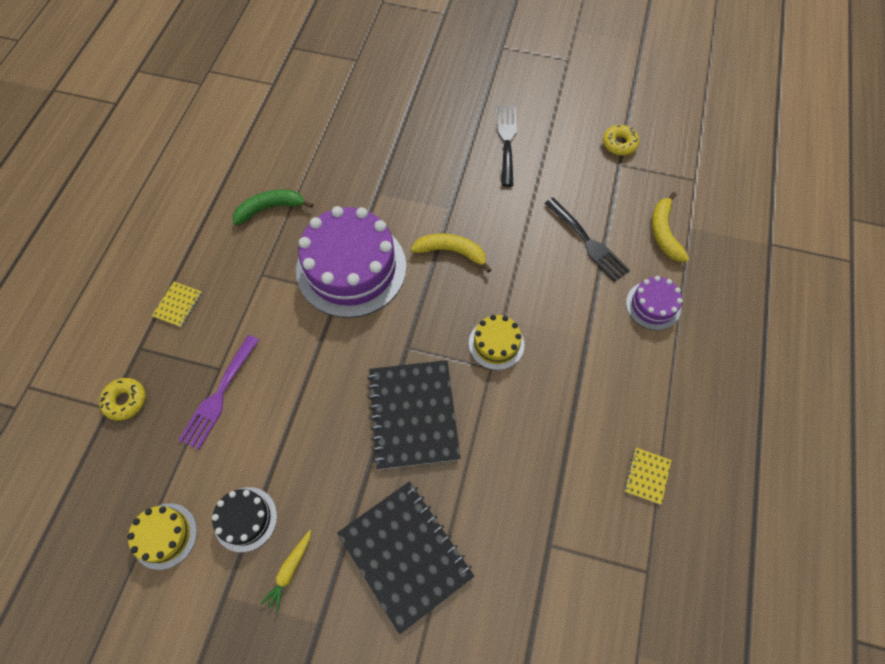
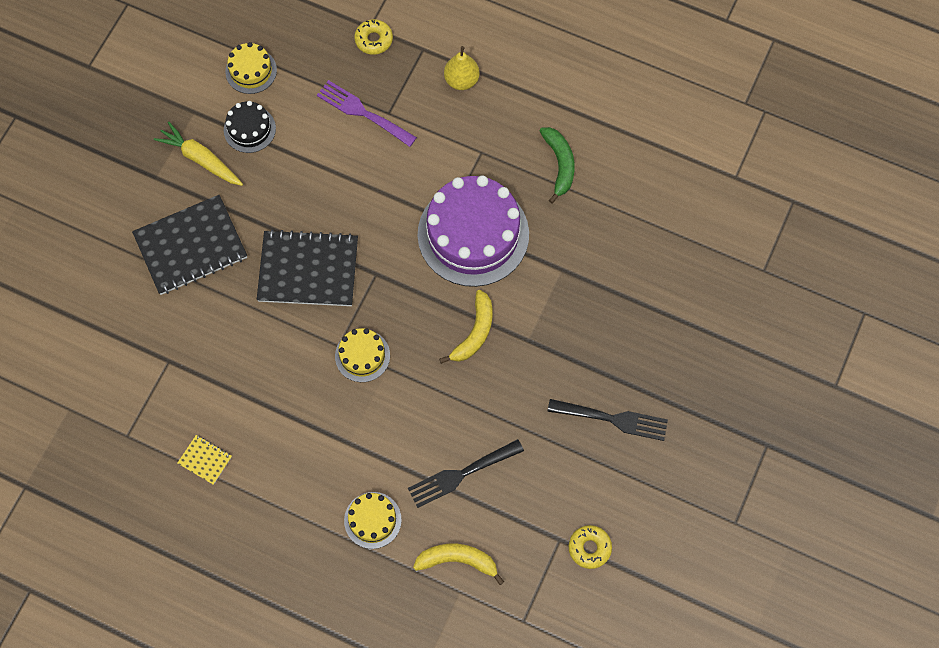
camera: 100 degrees right, 5 degrees up
(178, 305) = (461, 80): yellow notebook -> yellow pear
(290, 570) = (201, 159): yellow carrot -> yellow carrot, size x1.59
(653, 305) = (372, 520): purple cake -> yellow cake

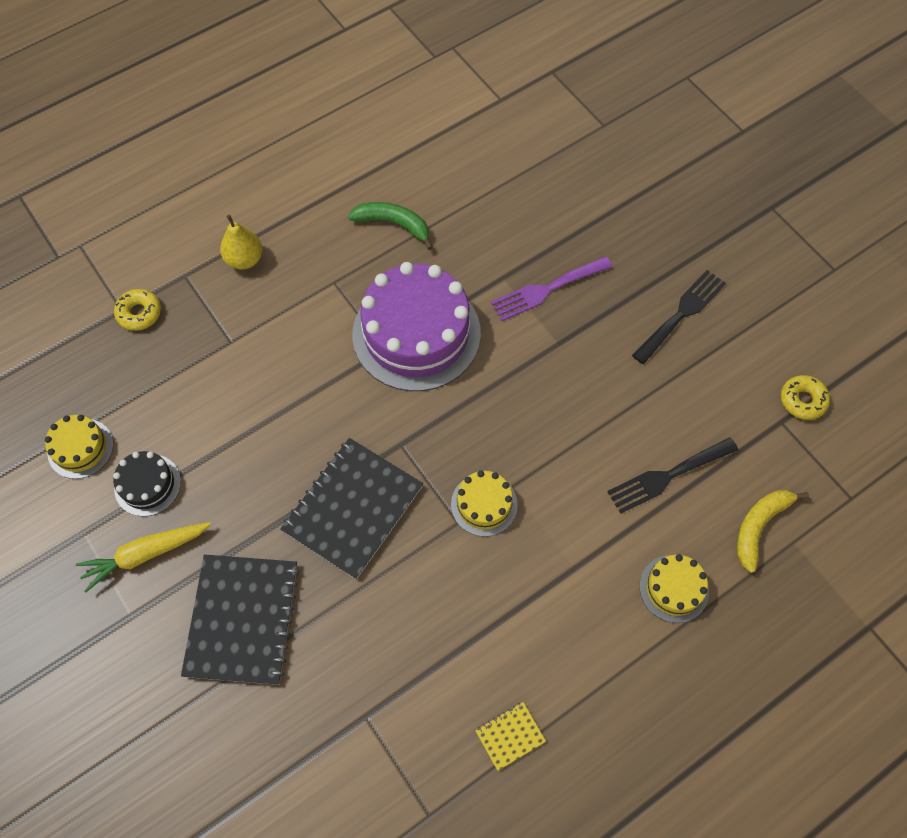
camera: 60 degrees left, 5 degrees down
(362, 112) = (212, 365): purple fork -> purple fork (546, 290)
(461, 474) = (667, 476): black fork -> black fork turned 60 degrees clockwise
(474, 332) = (522, 386): yellow banana -> none

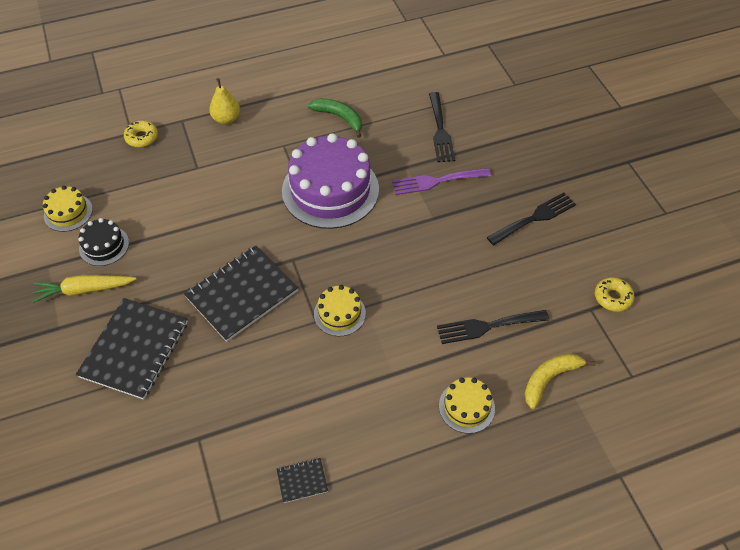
camera: 15 degrees right, 10 degrees down
(510, 736) = (302, 480): yellow notebook -> black notebook
(529, 214) = (440, 130): none -> black fork

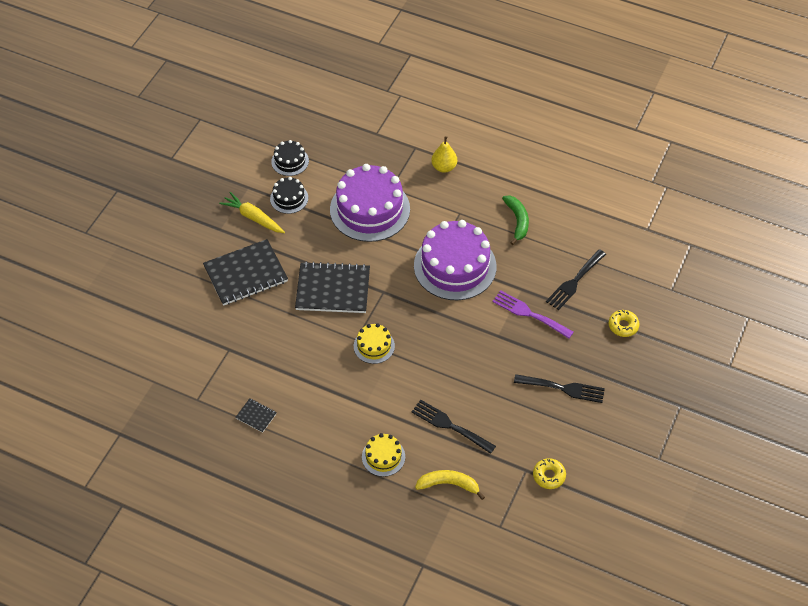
camera: 45 degrees right, 0 degrees up
(68, 212) = (290, 161): yellow cake -> black cake
(142, 137) = (379, 142): yellow donut -> yellow donut (623, 326)
(197, 199) = (370, 209): none -> purple cake

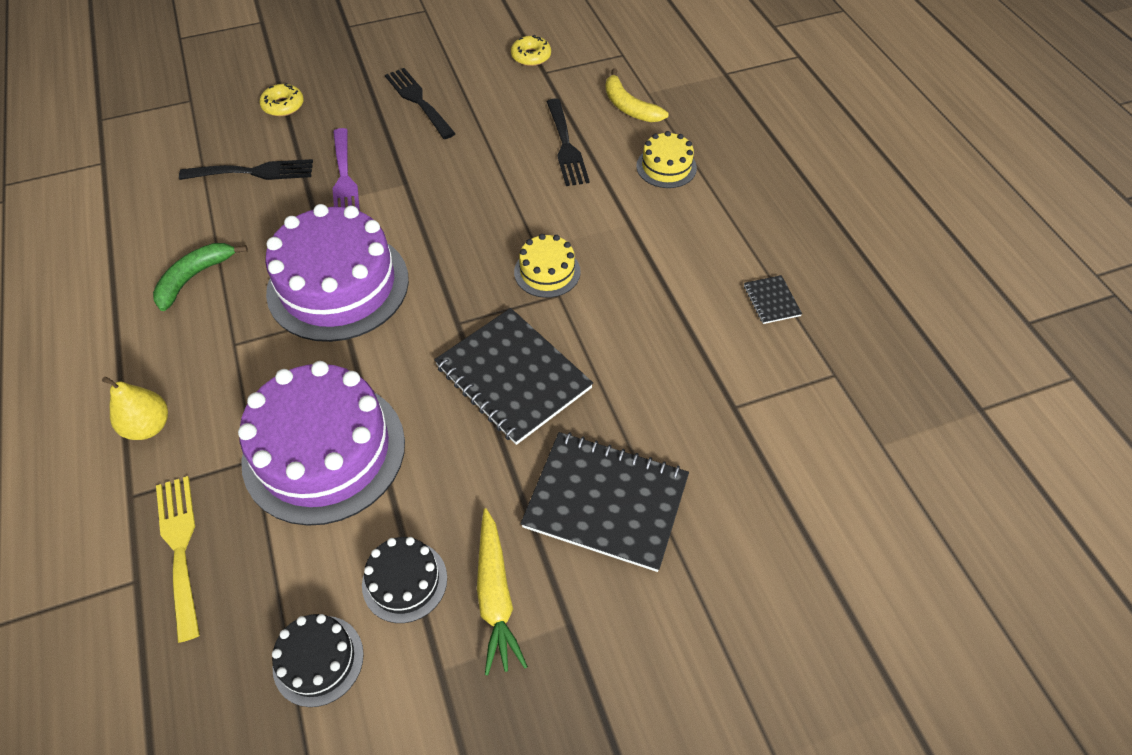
camera: 135 degrees left, 0 degrees up
(376, 150) = (180, 548): none -> yellow fork

